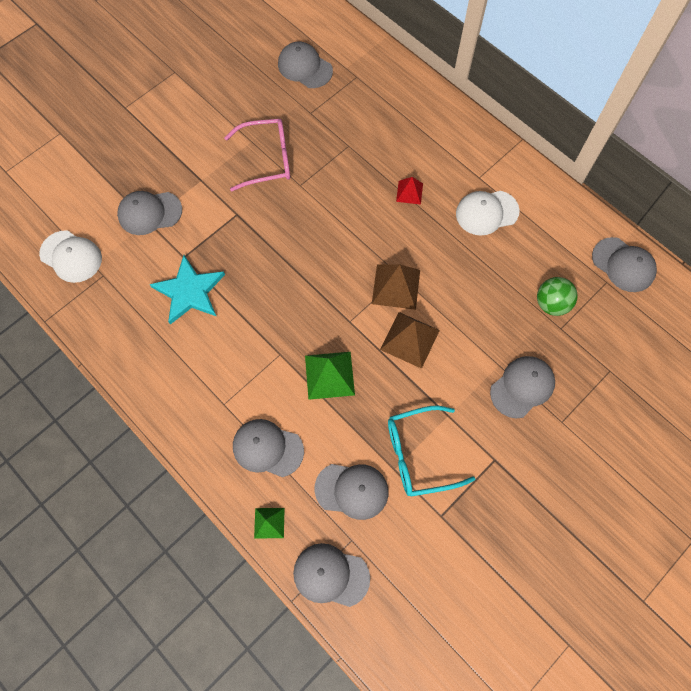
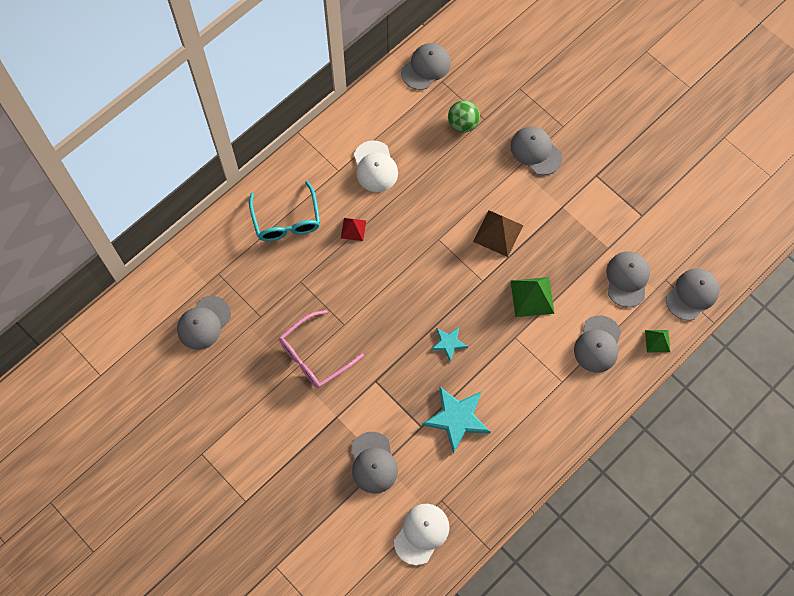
camera: 90 degrees left, 0 degrees up
(267, 160) = (314, 356): pink glasses -> pink glasses turned 120 degrees counterclockwise
(275, 285) = (448, 343): none -> turquoise star
(331, 575) = (692, 294): grey cap -> grey cap turned 150 degrees counterclockwise
(396, 286) = (448, 243): brown pyramid -> none
(419, 454) = (595, 229): turquoise glasses -> turquoise glasses (286, 220)

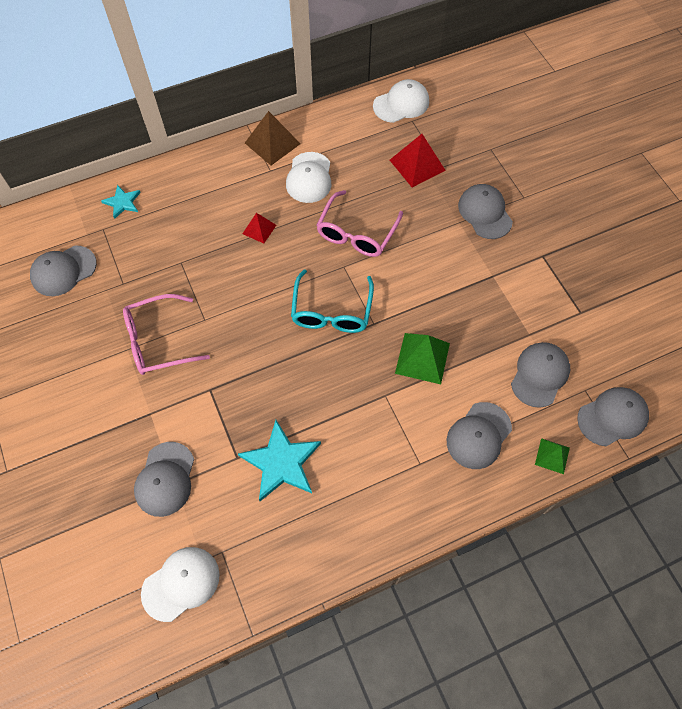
camera: 20 degrees right, 5 degrees down
(286, 220) = (196, 200): turquoise glasses -> turquoise glasses (331, 311)
(426, 67) = (401, 104): grey cap -> white cap
(437, 205) = (356, 233): none -> pink glasses
(448, 343) = (308, 376): turquoise star -> turquoise star (122, 202)
(462, 124) = (417, 165): green ball -> red pyramid
(498, 233) = (411, 280): brown pyramid -> brown pyramid (272, 143)

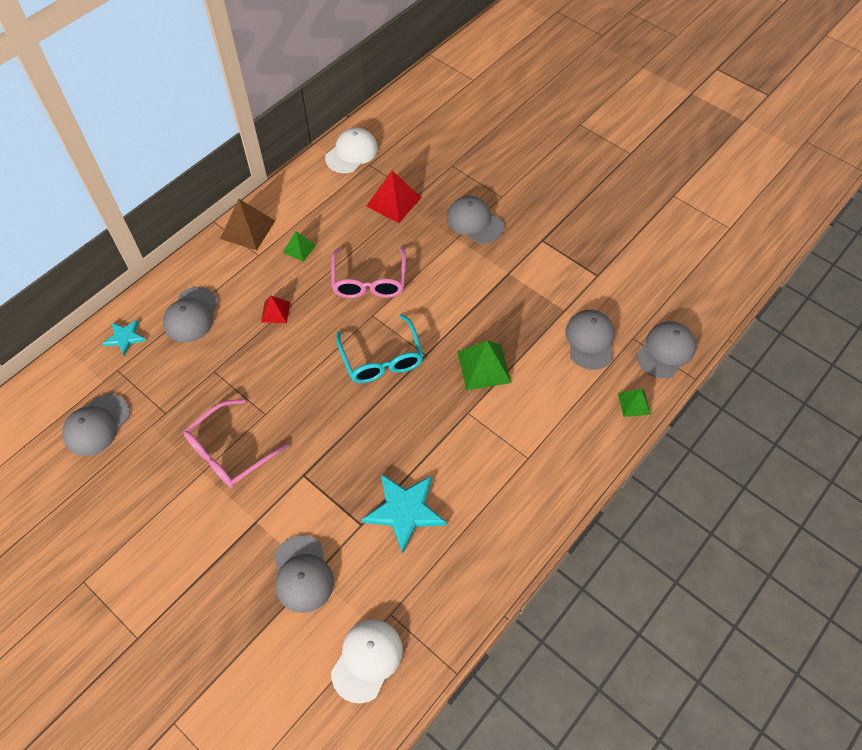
camera: 25 degrees left, 5 degrees down
(309, 178) = (299, 248): white cap -> green pyramid
(478, 435) = (565, 412): grey cap -> grey cap (191, 315)

